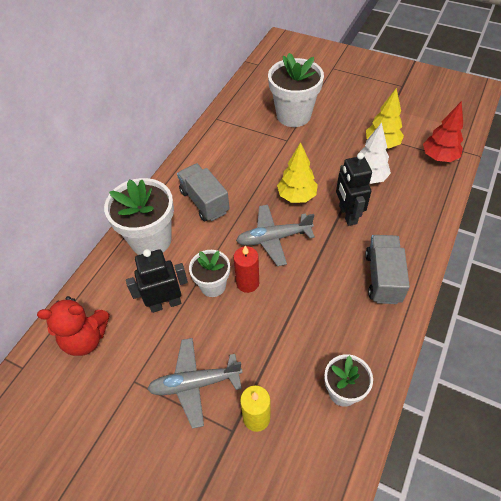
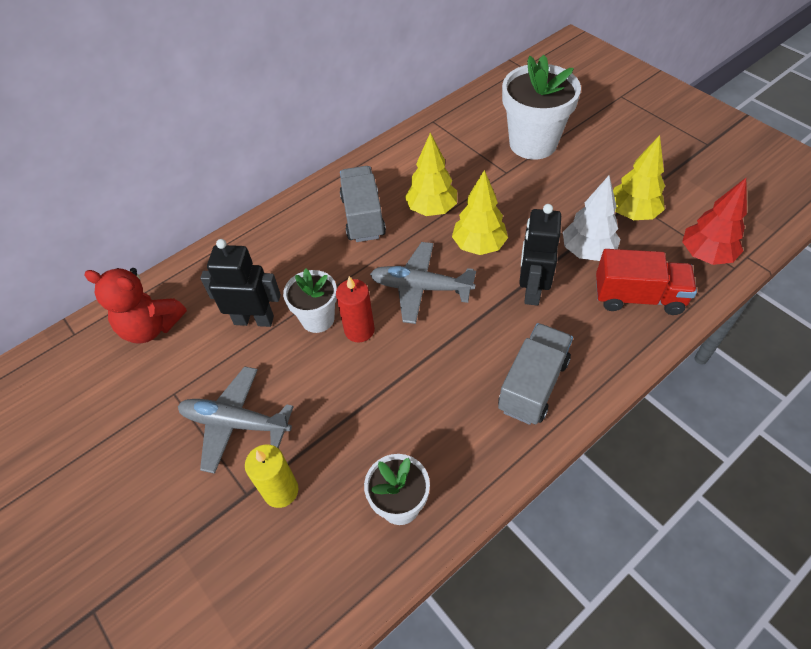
camera: 25 degrees right, 0 degrees up
(151, 240) = (278, 242): white flower pot -> none
(250, 181) = (431, 209): none -> yellow tree
(414, 197) = (638, 297): none -> red truck

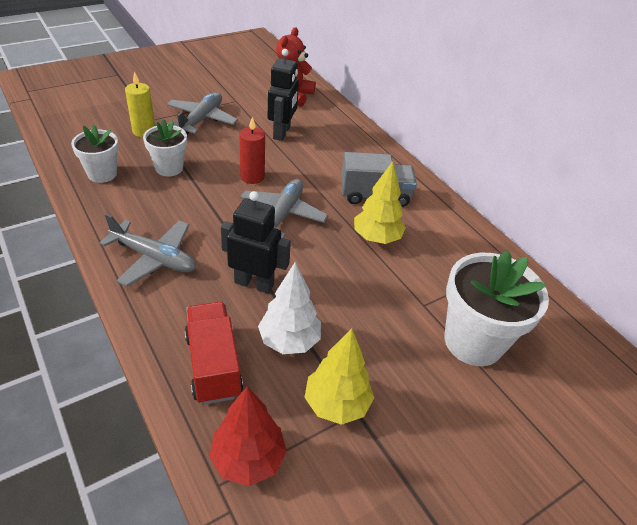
camera: 90 degrees right, 10 degrees down
(317, 319) = (271, 159): white flower pot -> white flower pot (169, 168)
(478, 246) = (320, 260): yellow tree -> none
(533, 385) = (154, 258): grey truck -> grey plane
(638, 297) = (213, 365): red truck -> red truck turned 150 degrees clockwise

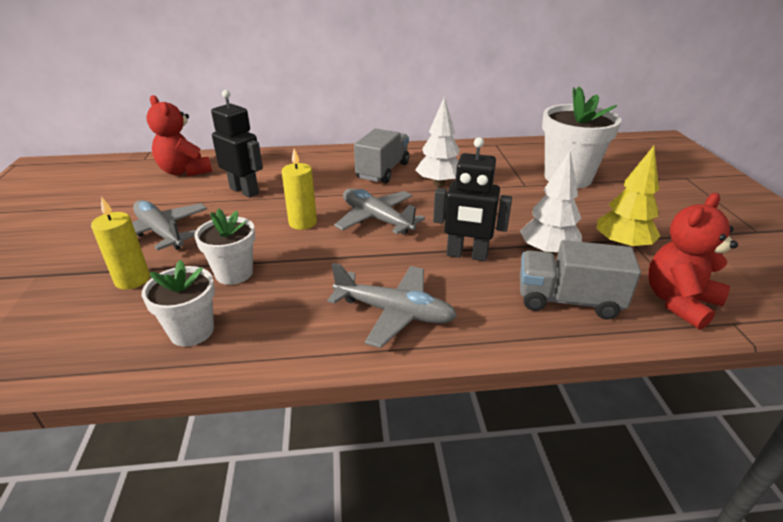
camera: 60 degrees left, 10 degrees down
(154, 258) = (394, 312): grey plane -> grey plane turned 60 degrees clockwise
(213, 365) = (568, 300): red truck -> grey truck
(248, 459) = (679, 302): red tree -> red teddy bear
(252, 177) = (302, 223): red candle -> yellow candle
(254, 283) = (467, 255): black robot -> black robot turned 120 degrees counterclockwise
(376, 238) = (438, 184): yellow tree -> white tree

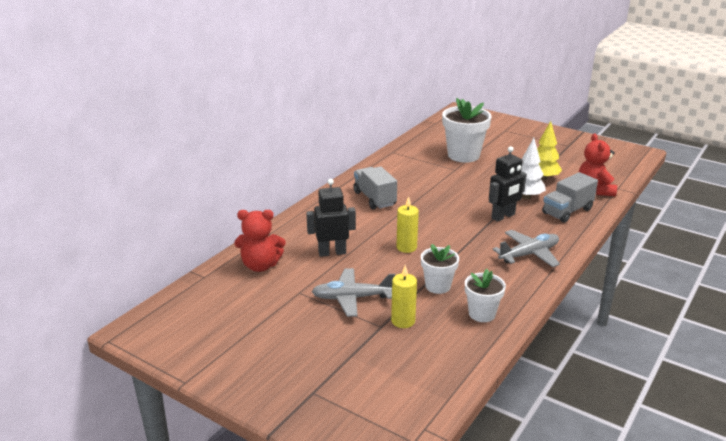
camera: 50 degrees left, 5 degrees down
(376, 219) = (433, 224): grey plane -> none
(438, 184) = (418, 190): white tree -> none

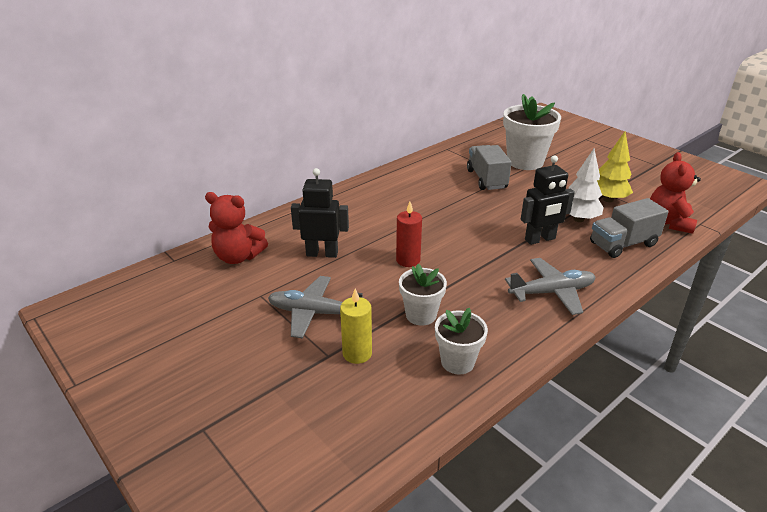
camera: 15 degrees right, 5 degrees up
(374, 199) = (401, 198): grey truck -> grey truck (486, 179)
(406, 247) = (408, 260): yellow candle -> red candle

